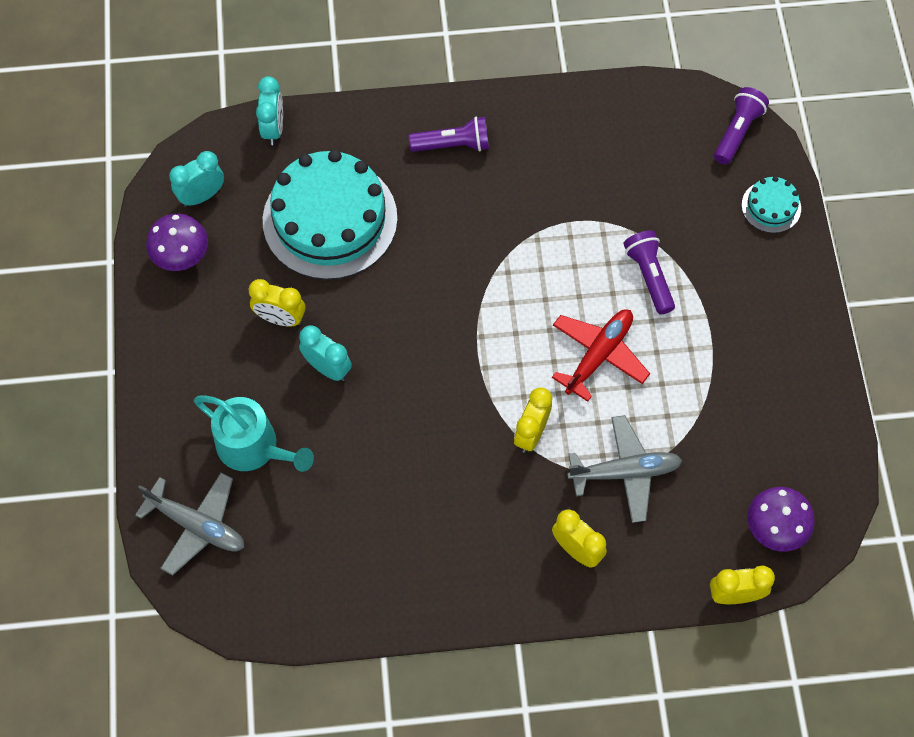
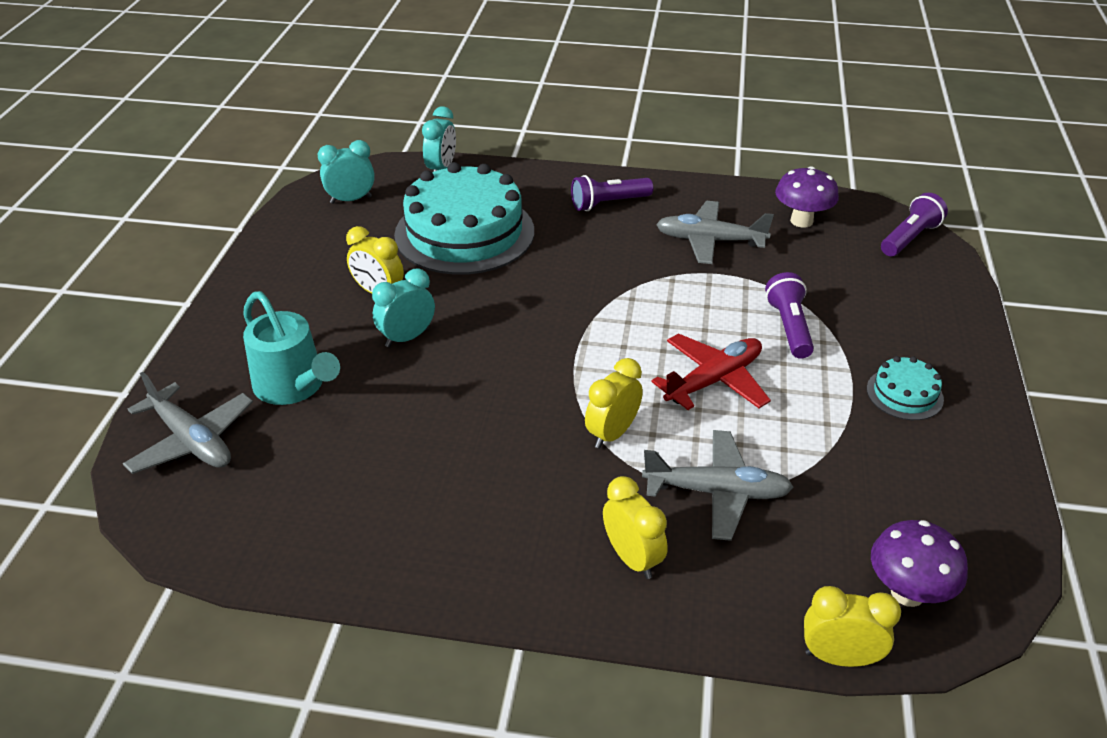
camera: 15 degrees right, 25 degrees down
(182, 258) = (307, 235): purple mushroom -> purple mushroom (801, 221)
(327, 368) = (407, 337): turquoise clock -> turquoise clock turned 90 degrees counterclockwise
(453, 145) = (608, 203): purple flashlight -> purple flashlight turned 150 degrees clockwise
(559, 178) = (709, 241): none -> grey plane
(771, 206) = (940, 296): turquoise cake -> turquoise cake (904, 394)

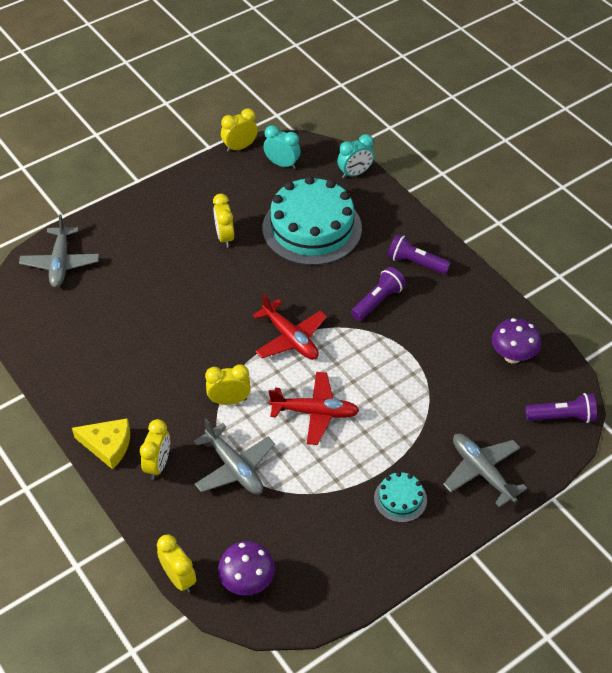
camera: 45 degrees right, 10 degrees up
(279, 210) = (240, 147): none -> yellow clock
(293, 386) = (128, 265): turquoise watering can -> none
(407, 337) = (206, 275): turquoise clock -> none
(541, 588) = (108, 445): none -> yellow cheese
(587, 334) = (290, 338): none -> red plane
(709, 241) = (436, 329): grey plane -> grey plane (482, 472)
(789, 327) = (399, 415): purple flashlight -> purple flashlight (378, 301)

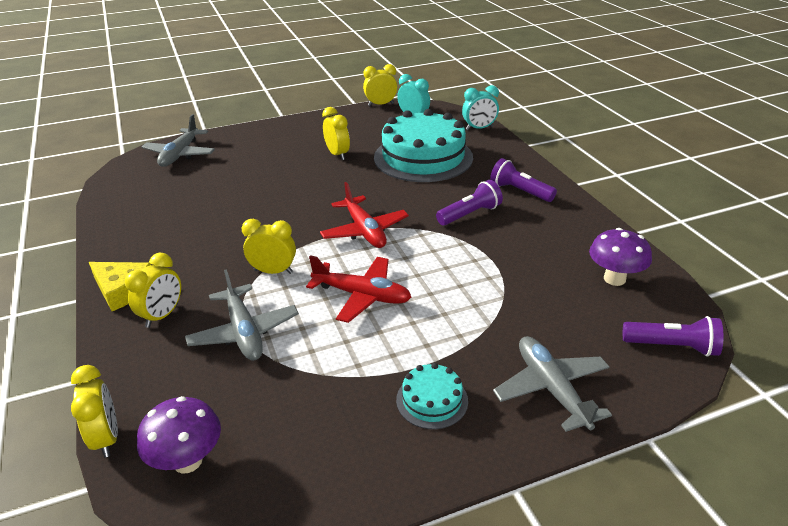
camera: 15 degrees right, 15 degrees down
(225, 237) = (337, 154): yellow clock -> yellow clock turned 150 degrees clockwise

